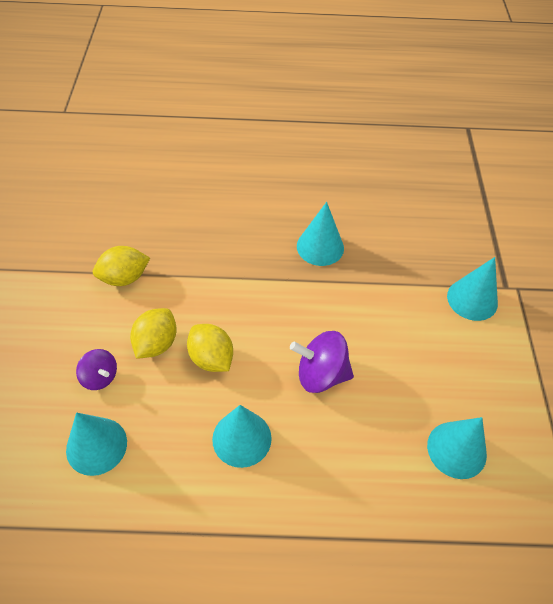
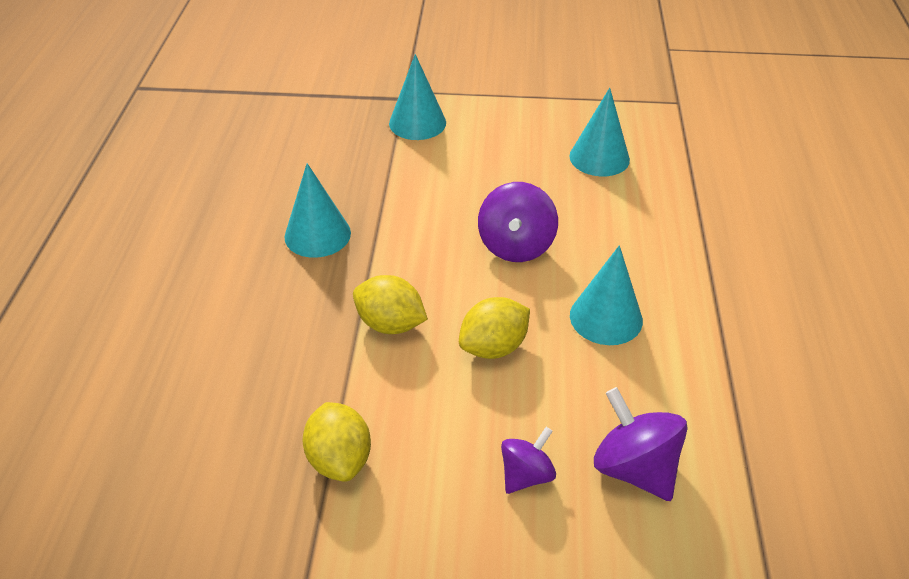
camera: 85 degrees left, 10 degrees down
(96, 446) = (634, 468): turquoise cone -> purple spinning top
(156, 343) = (469, 409): yellow lemon -> yellow lemon (390, 324)

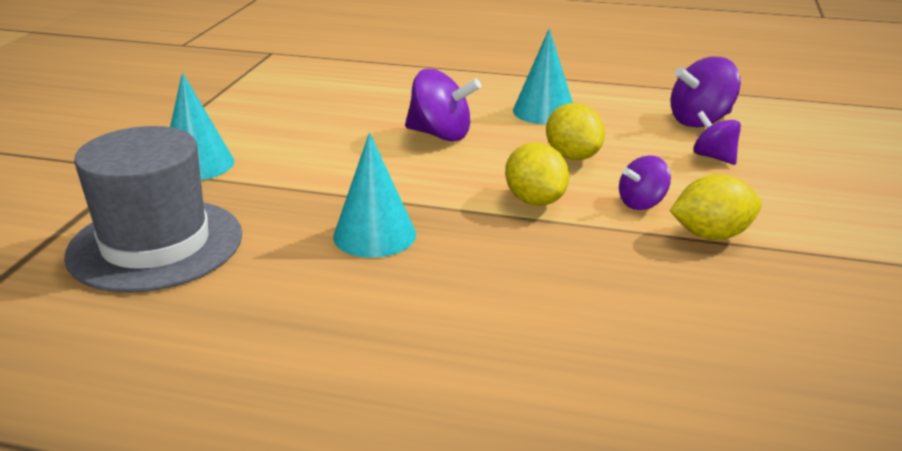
camera: 80 degrees left, 15 degrees down
(295, 137) = (155, 244): none -> grey hat
(390, 324) = (535, 200): yellow lemon -> yellow lemon turned 60 degrees counterclockwise
(398, 404) = (642, 203): none -> purple spinning top
(599, 157) = (330, 89): turquoise cone -> none

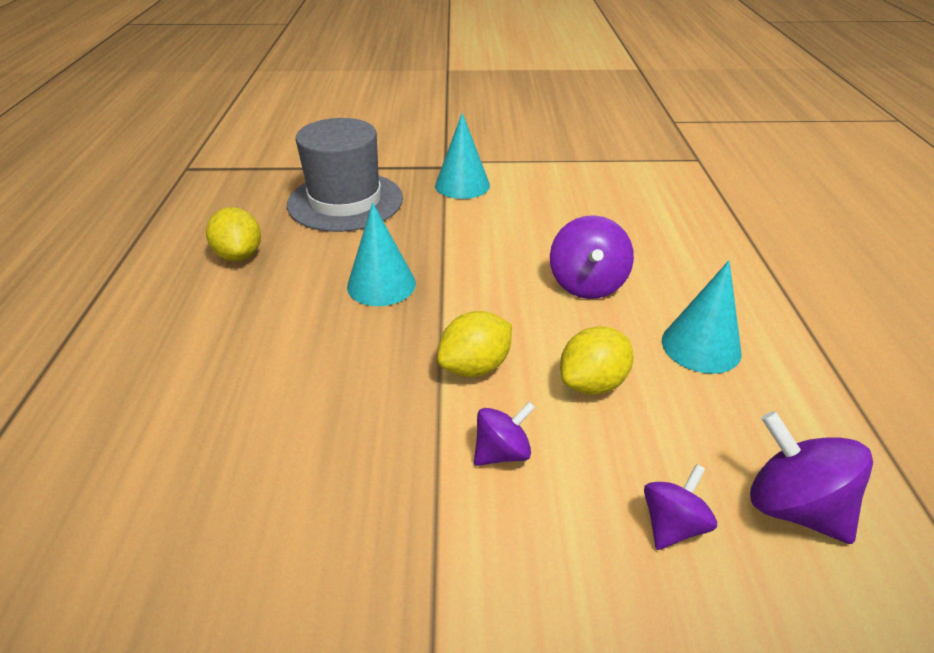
camera: 75 degrees right, 10 degrees up
(642, 203) = (502, 452): purple spinning top -> purple spinning top turned 105 degrees clockwise
(711, 235) = (447, 522): yellow lemon -> yellow lemon (239, 255)

